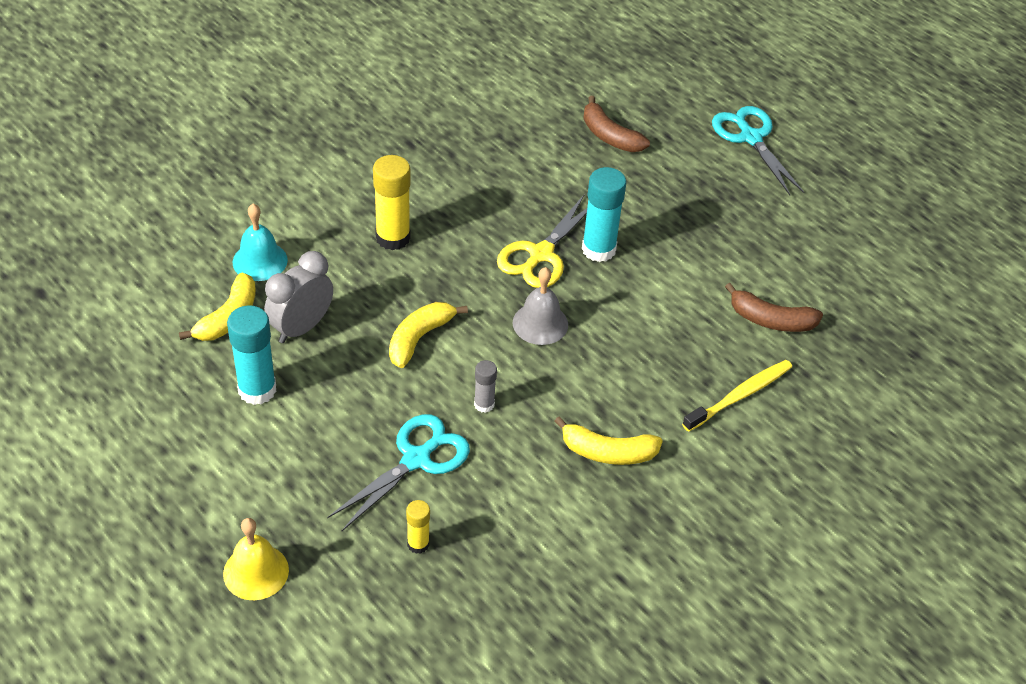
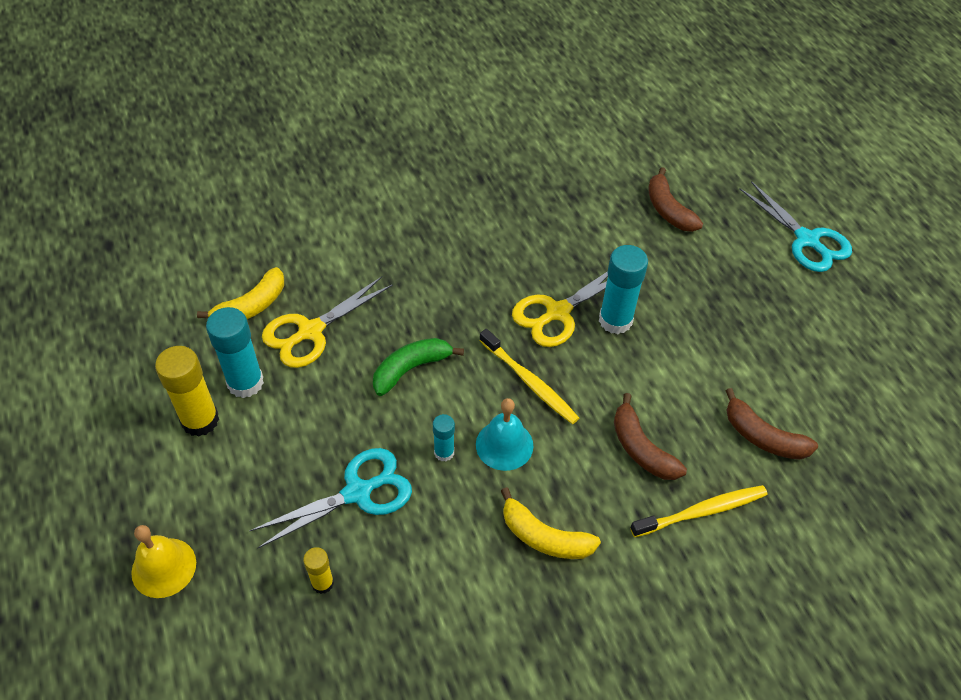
camera: 20 degrees right, 5 degrees up
(260, 261) = (302, 259): turquoise bell -> turquoise bell (504, 445)
(301, 328) = (310, 332): grey clock -> yellow scissors
(393, 238) = (427, 264): yellow glue stick -> yellow glue stick (200, 420)
(419, 338) = (411, 369): yellow banana -> green banana
(484, 404) = (444, 452): grey glue stick -> turquoise glue stick
(540, 323) = (530, 382): grey bell -> yellow toothbrush
(666, 356) = (641, 448): none -> brown banana
(750, 137) = (807, 240): turquoise scissors -> turquoise scissors turned 150 degrees clockwise

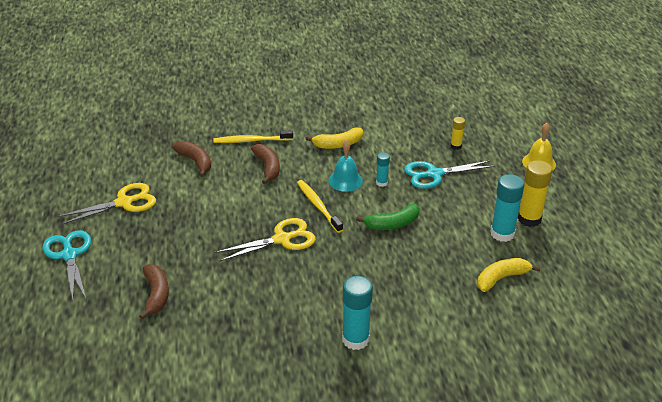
camera: 165 degrees left, 15 degrees down
(310, 332) = (458, 255): yellow scissors -> yellow scissors (124, 202)
(544, 537) = (338, 144): yellow banana -> yellow banana turned 120 degrees clockwise
(615, 320) = (245, 228): turquoise glue stick -> turquoise glue stick (355, 339)

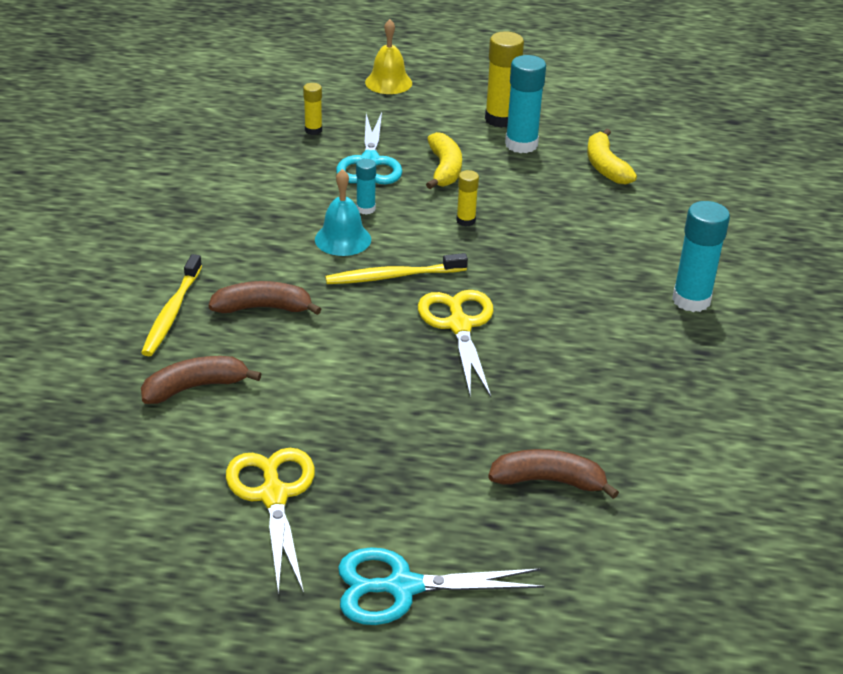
camera: 75 degrees left, 0 degrees up
(338, 144) = (243, 227): yellow banana -> yellow banana (444, 169)
(392, 224) = (466, 221): green banana -> yellow glue stick

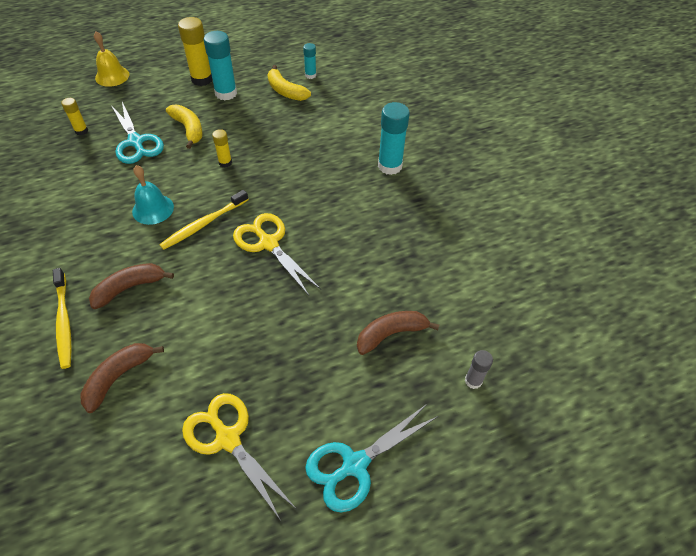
camera: 30 degrees left, 15 degrees up
(366, 209) = (154, 179): turquoise glue stick -> turquoise glue stick (310, 75)
(623, 575) = (473, 381): none -> grey glue stick

